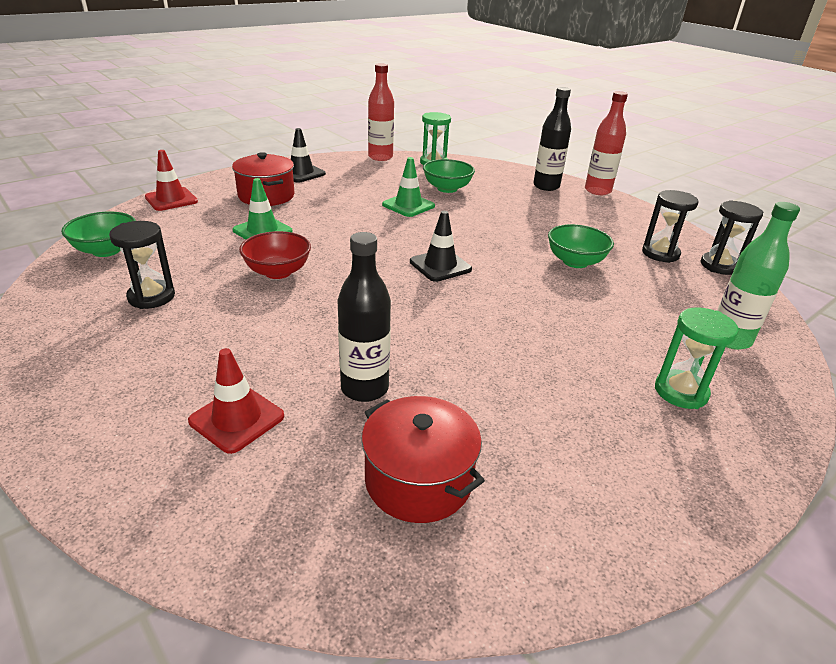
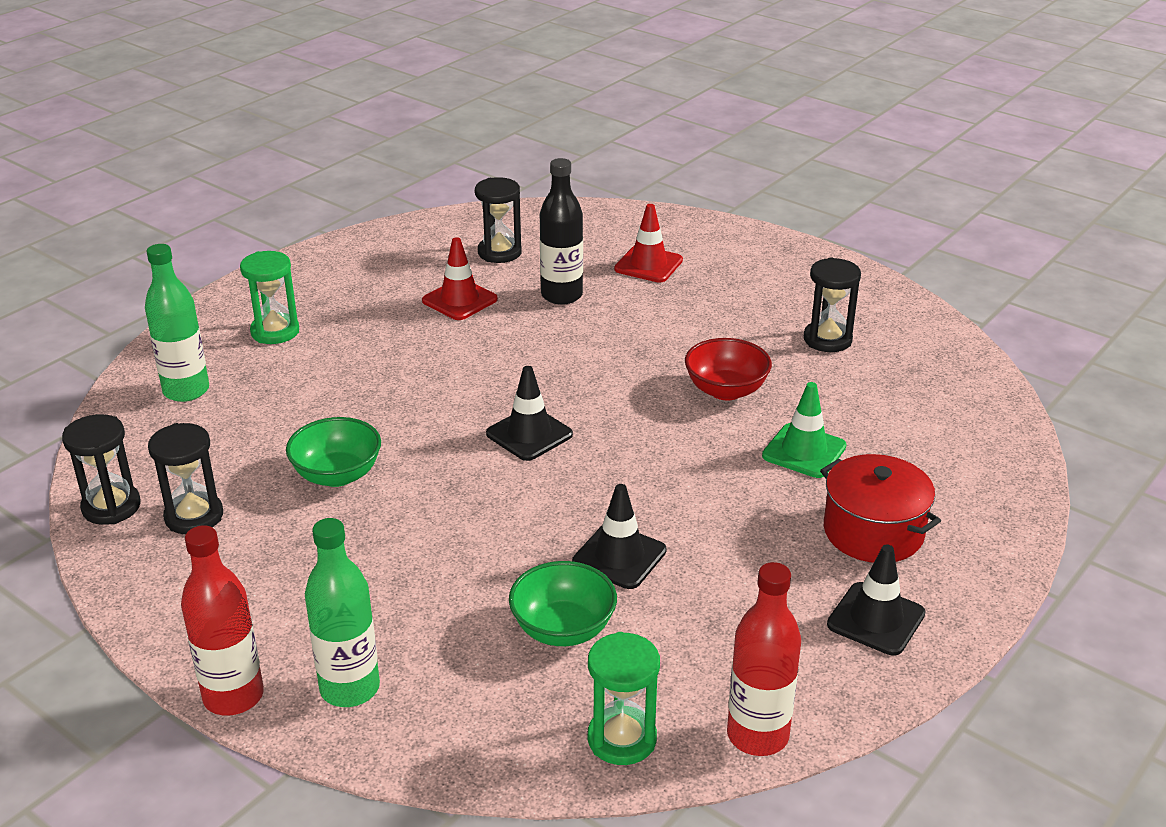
camera: 170 degrees right, 0 degrees up
(106, 250) = (955, 384): green bowl -> none
(171, 199) = (1005, 490): red traffic cone -> red traffic cone (459, 300)
(408, 205) = (619, 556): green traffic cone -> black traffic cone
(418, 480) = (499, 252): red pot -> black hourglass
(546, 186) = (350, 688): black bottle -> green bottle

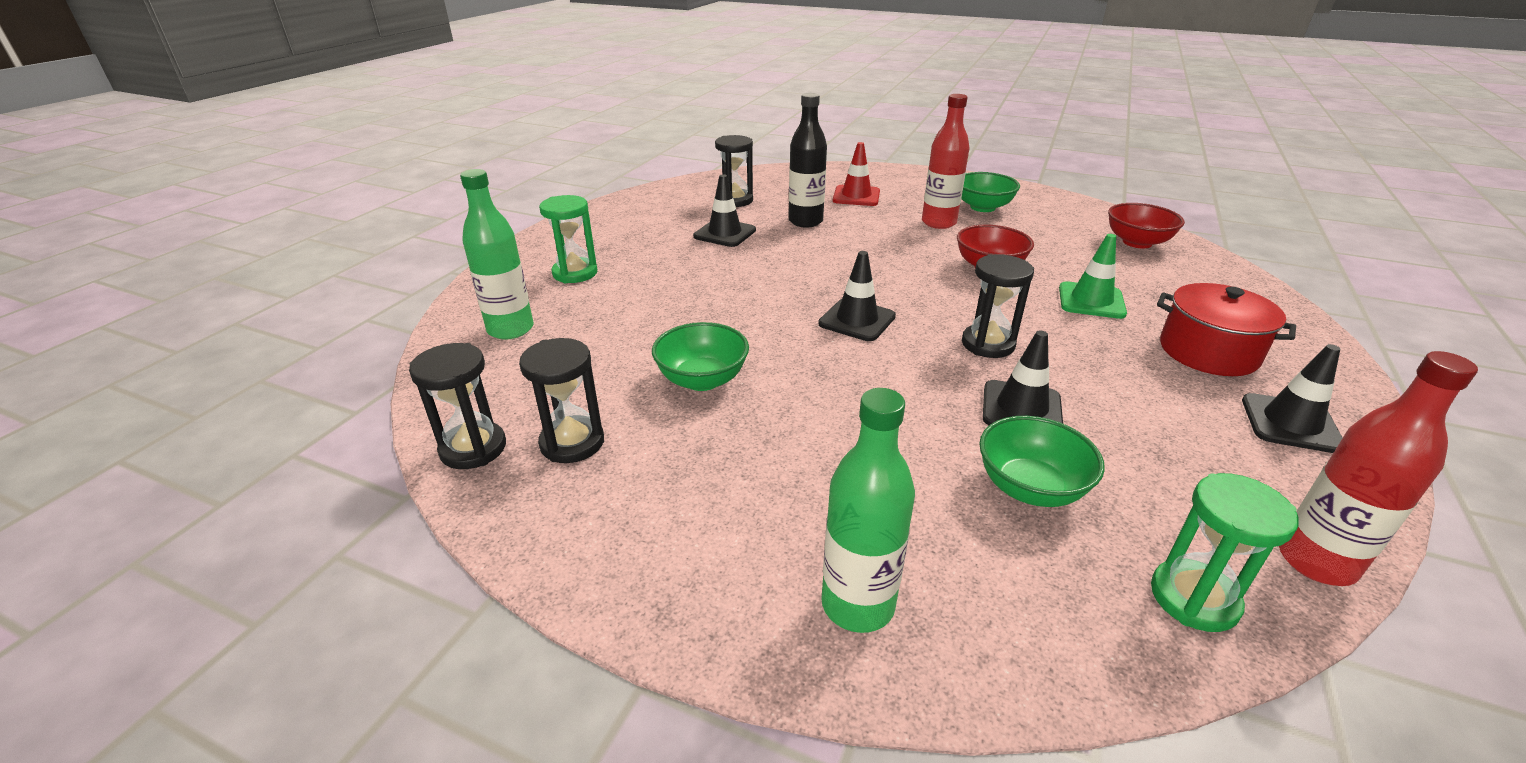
camera: 15 degrees left, 0 degrees up
(233, 696) = (724, 648): red bottle -> red bottle (938, 223)
(459, 300) = (725, 233): red traffic cone -> black traffic cone
(792, 303) = (982, 207): none -> green bowl
(827, 340) = (1031, 226): black hourglass -> black hourglass (988, 344)
(937, 382) = (1137, 242): none -> red bowl

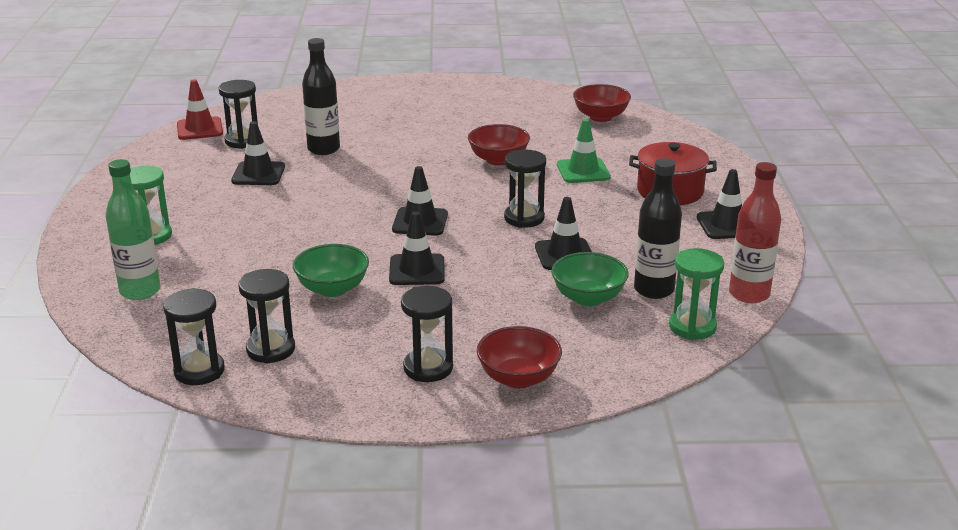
camera: 25 degrees left, 5 degrees down
(738, 538) = (428, 368): none -> black hourglass
(816, 381) = (417, 270): none -> black traffic cone
(856, 196) = (353, 116): red traffic cone -> red traffic cone (200, 129)
(857, 605) = (518, 378): green bottle -> red bowl
(938, 223) = (439, 129): red bottle -> none
(982, 207) = (468, 107): green bowl -> none
(1141, 504) = (654, 290): none -> black bottle

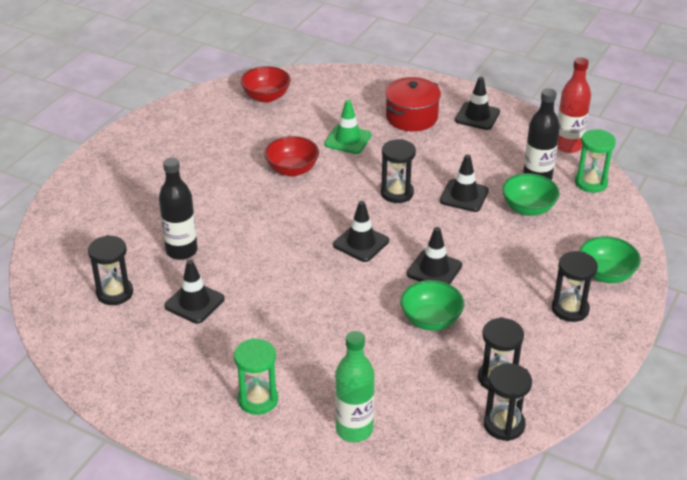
camera: 60 degrees left, 10 degrees up
(200, 129) = (58, 313): red traffic cone -> none
(518, 378) = (605, 274): red bowl -> green bowl

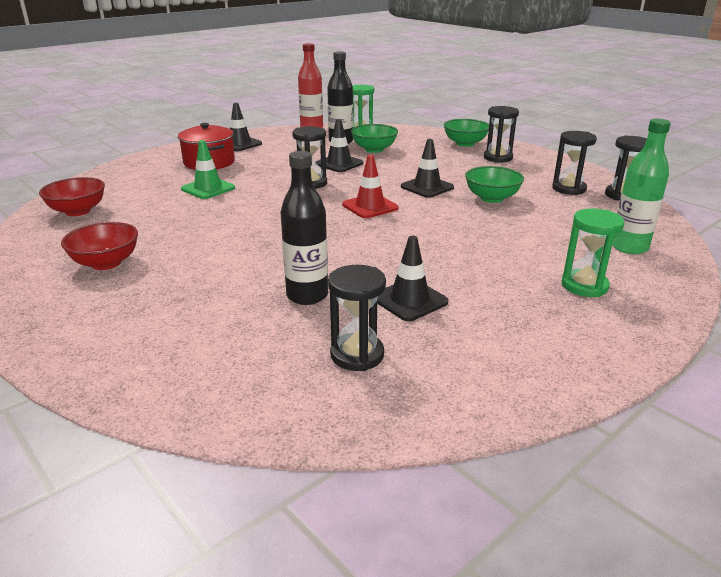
camera: 70 degrees left, 10 degrees down
(292, 170) = (224, 217): red bowl -> red bowl (106, 263)
(361, 243) = (370, 206): black traffic cone -> red traffic cone

